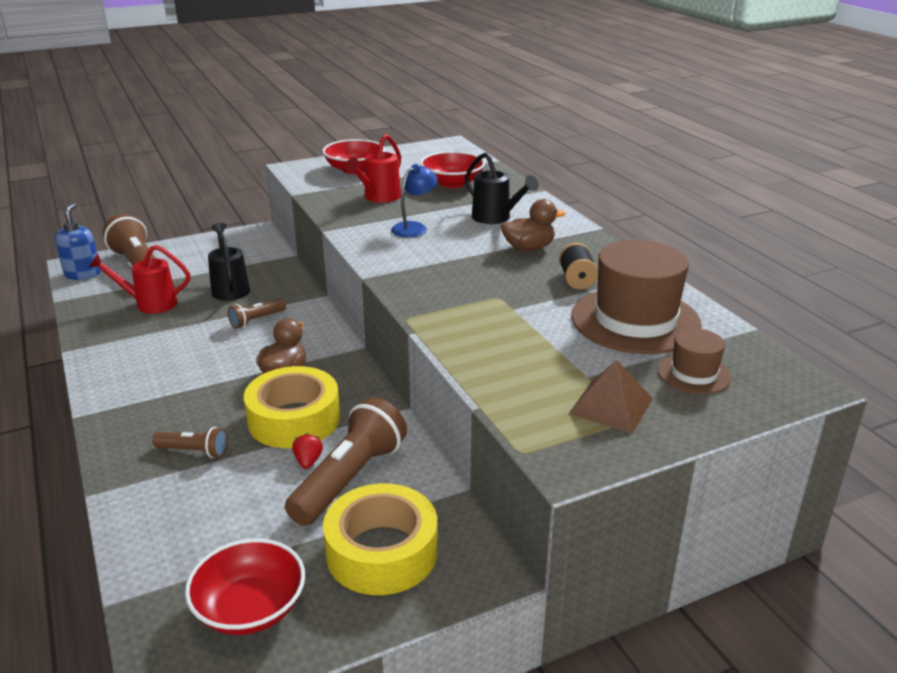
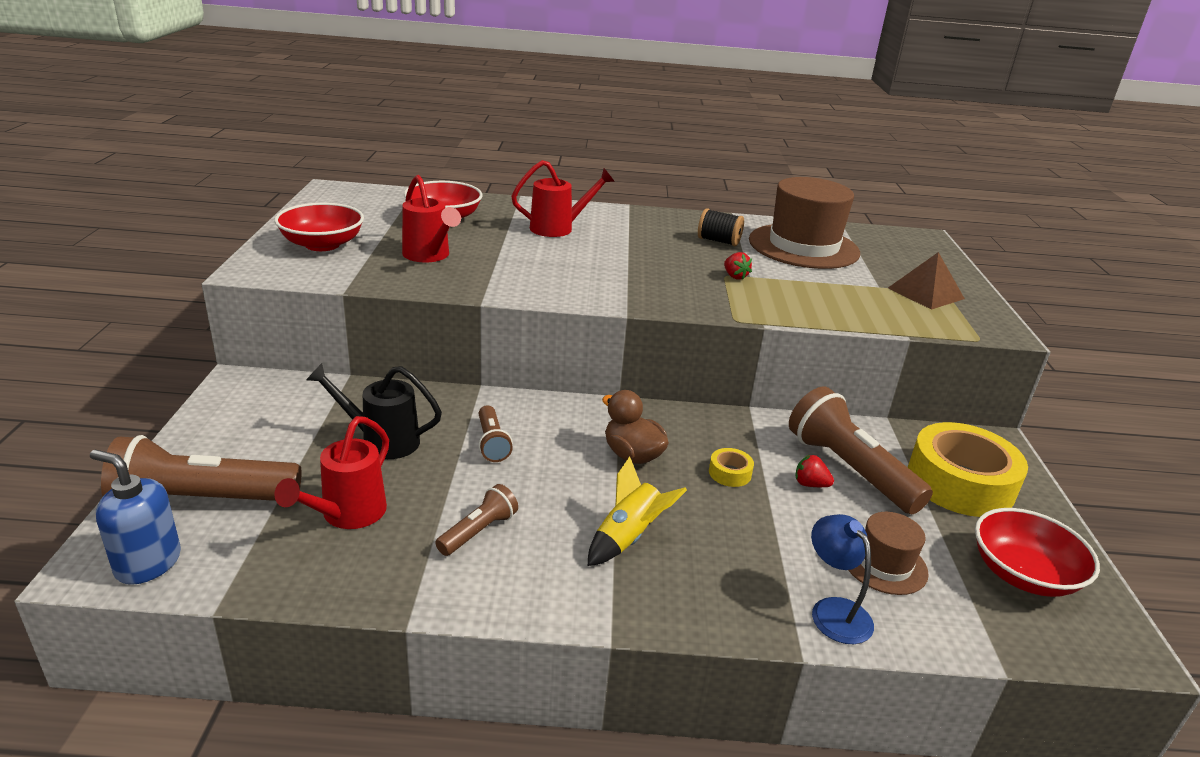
camera: 65 degrees left, 0 degrees up
(183, 396) = (628, 537): none -> yellow rocket
(194, 451) = (753, 554): brown flashlight -> brown flashlight (478, 531)
(294, 419) = (730, 473): yellow tape -> yellow tape, size x0.41
(414, 227) = (534, 263): blue lamp -> blue lamp (834, 610)
(495, 218) = (558, 228): black watering can -> red watering can
(502, 302) = (735, 276): none -> red strawberry
(528, 248) = (639, 237): brown duck -> none
(694, 373) = (892, 256): brown hat -> brown hat (884, 564)

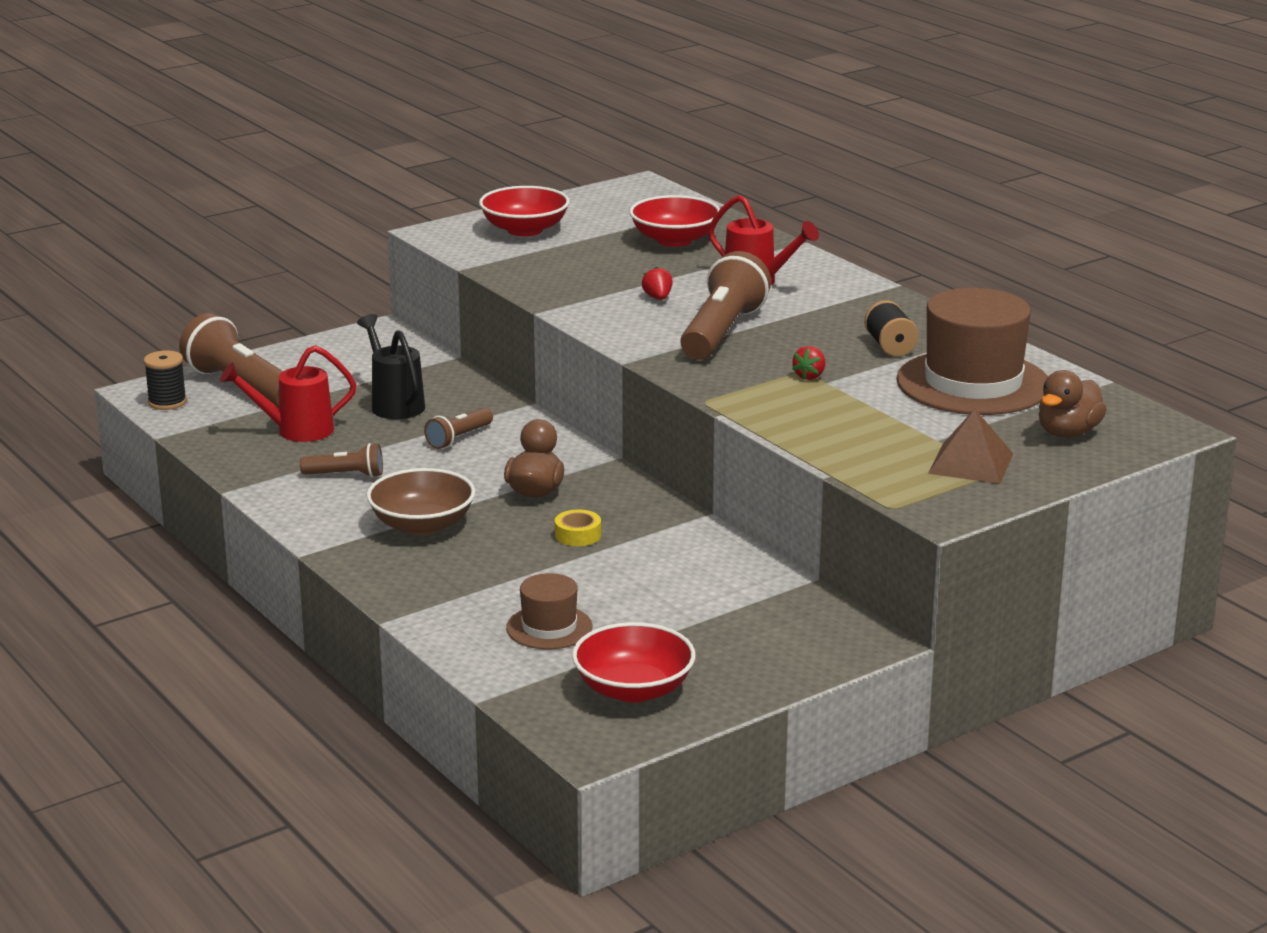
camera: 55 degrees right, 5 degrees down
(148, 563) = (167, 402): blue soap dispenser -> black spool
(429, 256) = (584, 265): red watering can -> none
(628, 537) = (422, 525): yellow rocket -> brown bowl
(810, 484) = (620, 571): red strawberry -> red strawberry (658, 298)
(834, 610) = (454, 620): blue lamp -> none
(849, 469) = (677, 582): brown flashlight -> brown flashlight (721, 332)
(903, 256) = (1068, 433): none -> brown duck
(960, 483) = (747, 636): yellow tape -> none

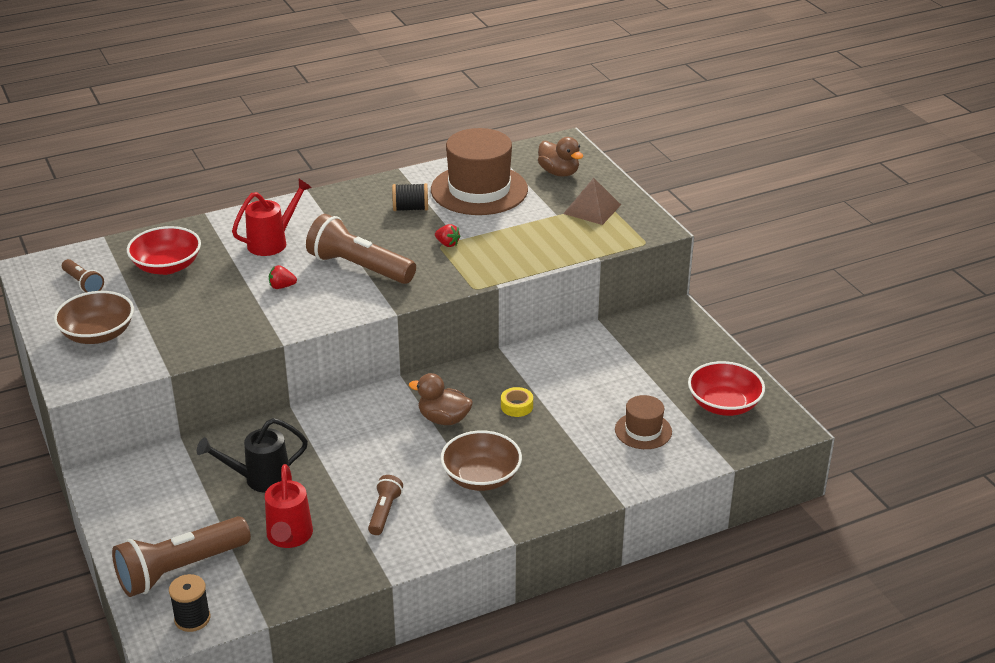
camera: 80 degrees left, 10 degrees up
(459, 438) = (340, 449): brown flashlight -> brown flashlight (83, 283)
(524, 230) = (98, 334): red bowl -> brown bowl

